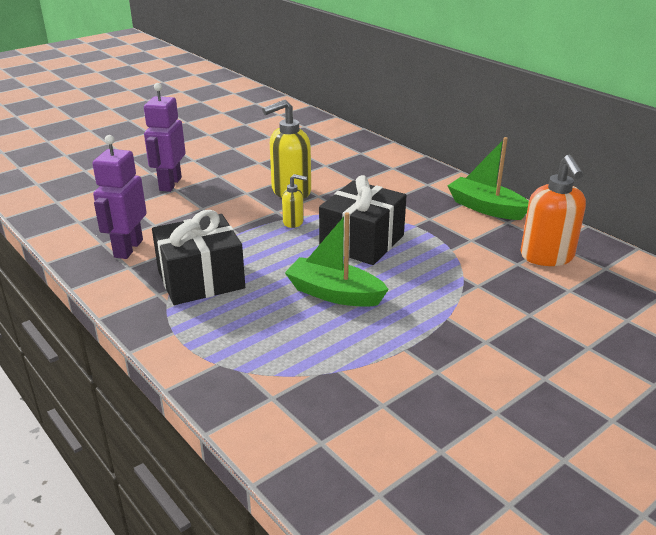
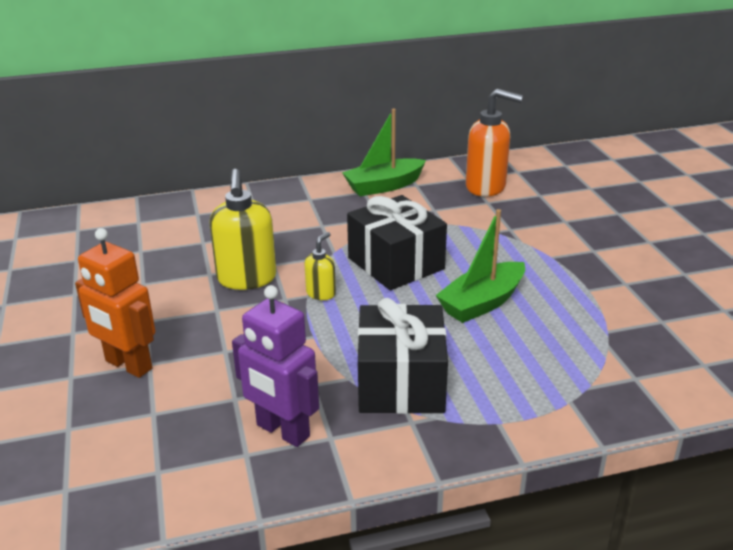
camera: 65 degrees left, 0 degrees up
(170, 184) = (128, 365): purple robot -> orange robot

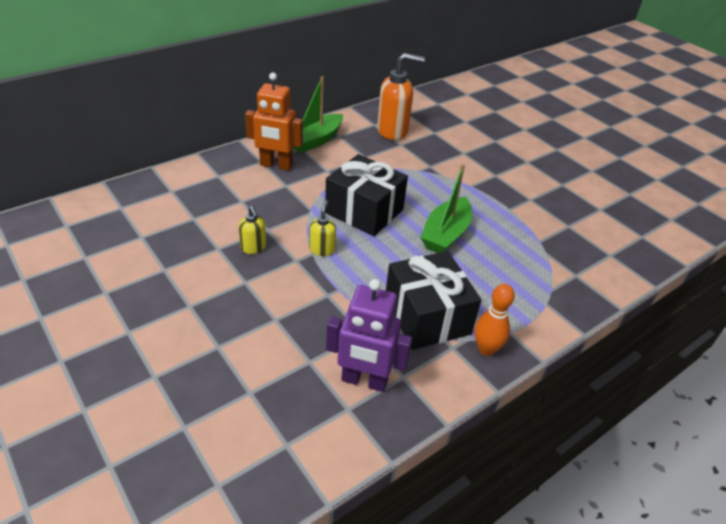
camera: 25 degrees left, 10 degrees up
(128, 365) = (200, 352): orange robot -> orange robot (276, 165)
(246, 279) = (253, 247): yellow soap dispenser -> yellow soap dispenser, size x0.51
(453, 433) = (486, 349): none -> orange bowling pin

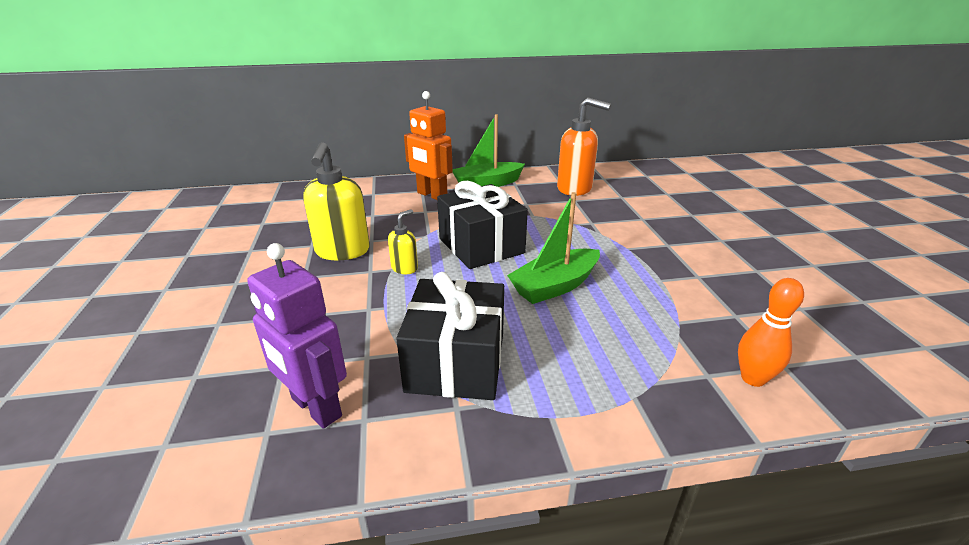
camera: 30 degrees right, 10 degrees down
(253, 247) = (342, 251): yellow soap dispenser -> yellow soap dispenser, size x1.95
(486, 349) = (499, 425): orange bowling pin -> orange bowling pin (753, 378)

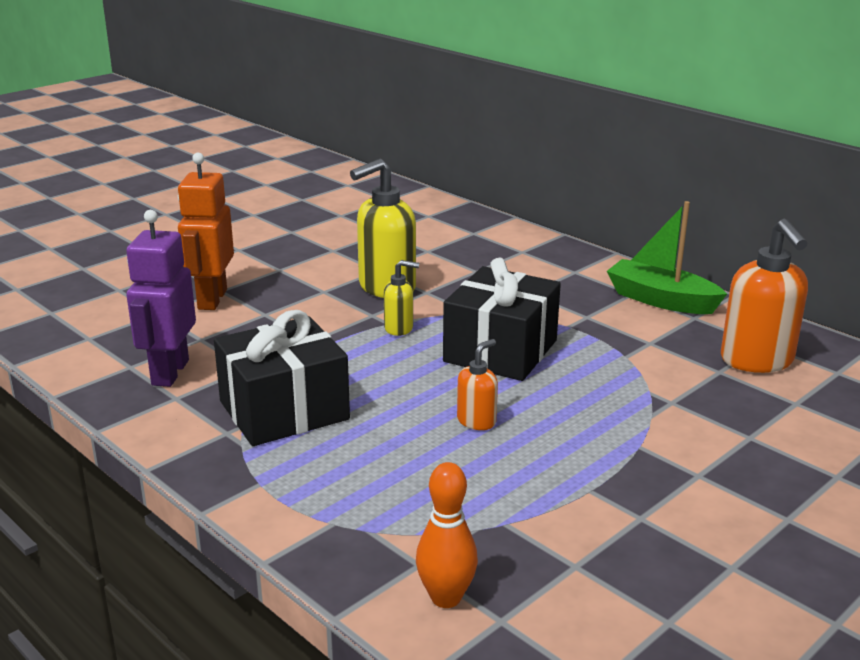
camera: 55 degrees right, 5 degrees down
(432, 195) = (572, 281): orange robot -> orange robot (211, 299)
(555, 286) = (476, 421): green boat -> orange soap dispenser

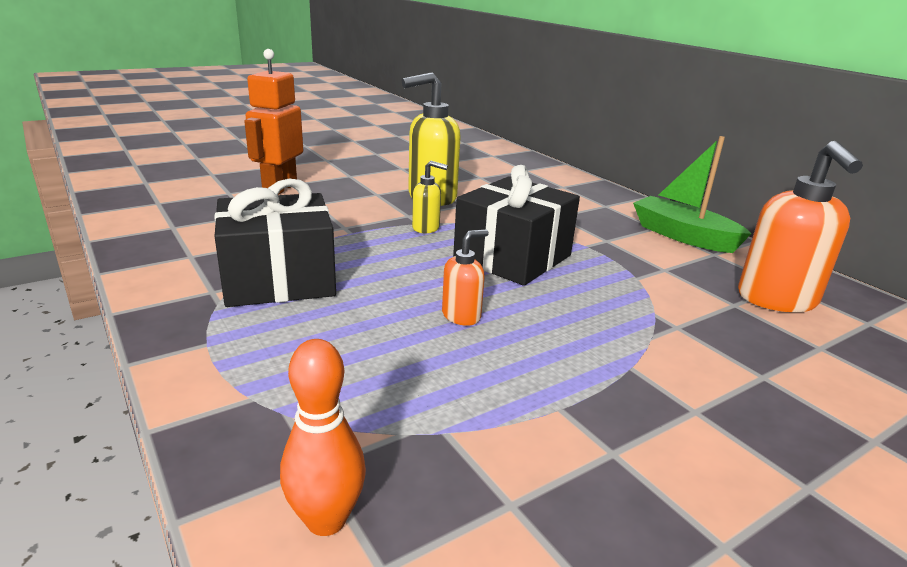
camera: 10 degrees right, 0 degrees up
(169, 372) = (201, 236): purple robot -> none

